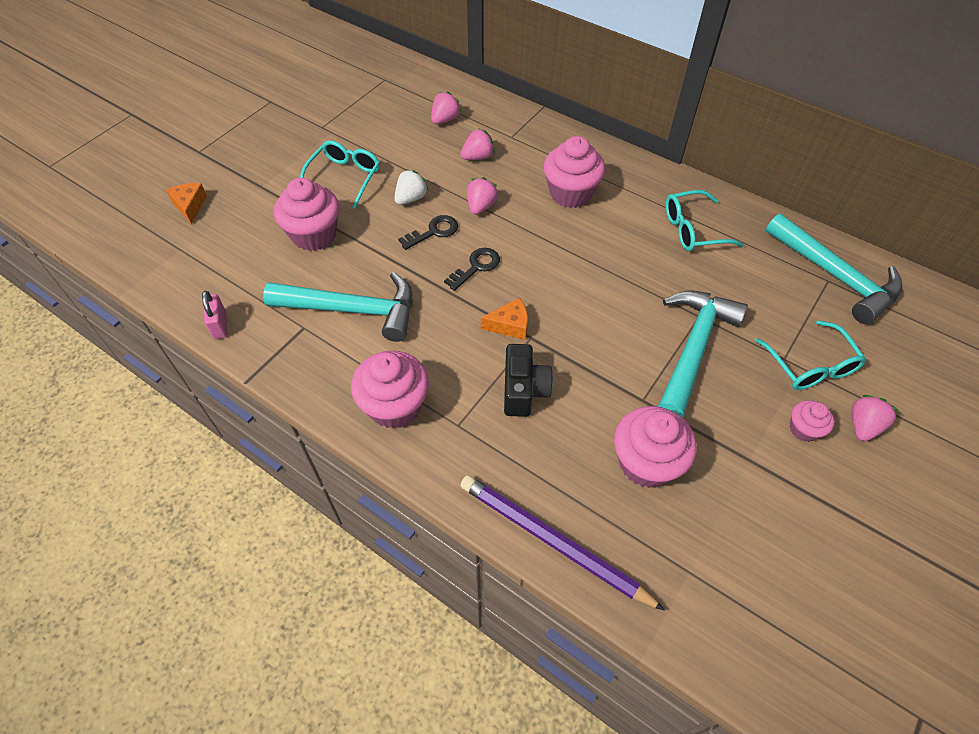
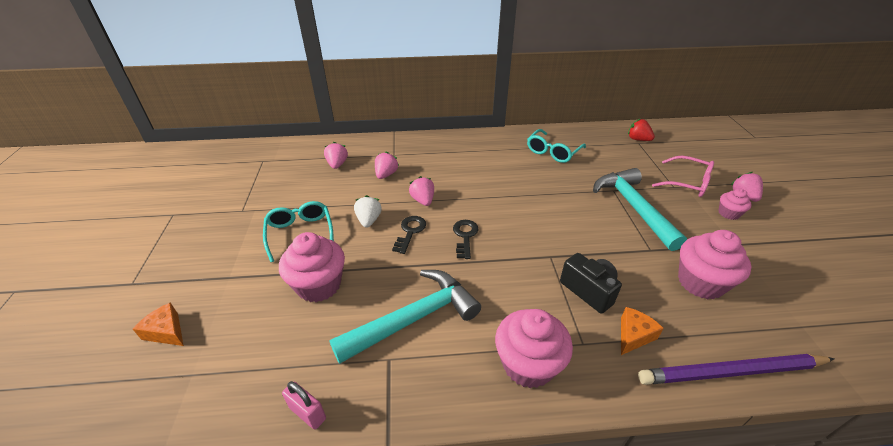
camera: 40 degrees left, 15 degrees down
(510, 325) = (530, 257): orange cheese -> orange cheese (633, 335)
(570, 193) = (467, 166): pink cupcake -> none
(810, 366) = (687, 183): turquoise glasses -> pink glasses
(834, 276) = (638, 139): turquoise hammer -> red strawberry

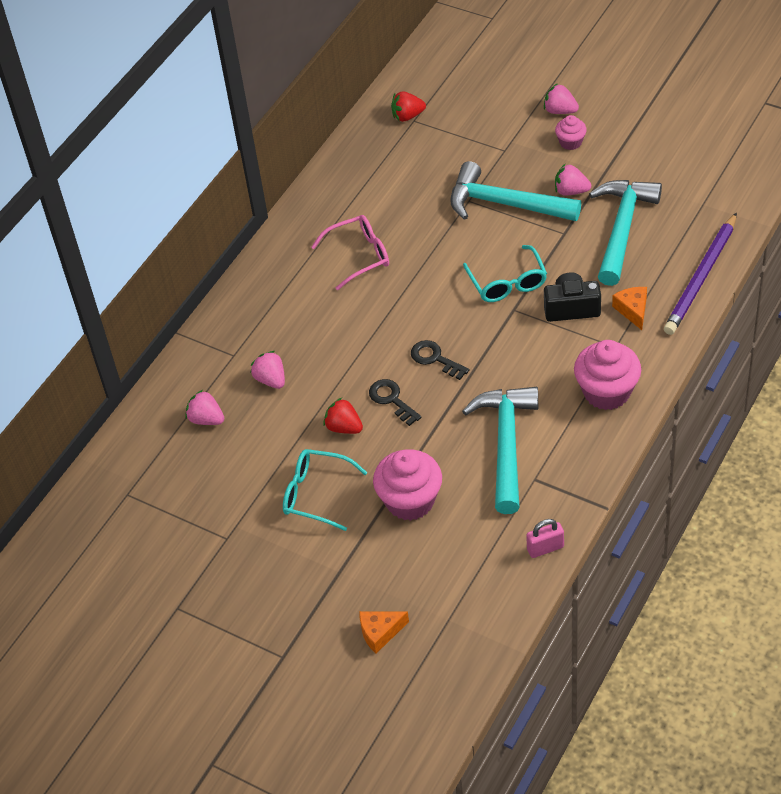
camera: 50 degrees left, 10 degrees up
(369, 220) = (344, 427): white strawberry -> red strawberry
(423, 200) = (349, 367): pink strawberry -> pink strawberry (571, 191)
(553, 152) = (363, 206): turquoise glasses -> turquoise glasses (507, 283)
(687, 183) = (509, 136): pink glasses -> pink glasses (359, 256)
(700, 282) = (622, 229): pink cupcake -> turquoise hammer

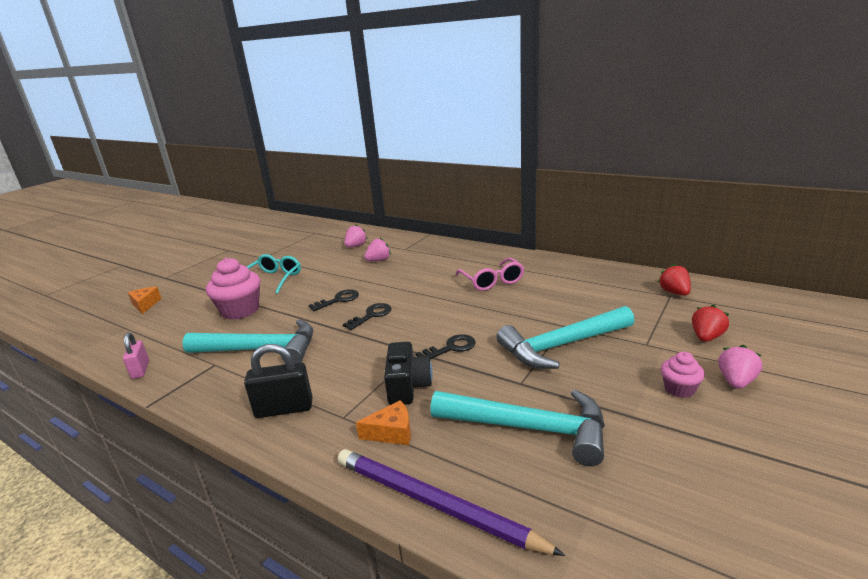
camera: 90 degrees right, 25 degrees down
(344, 427) = (323, 285): red strawberry -> red strawberry (706, 337)
(505, 204) = (562, 345): turquoise hammer -> turquoise hammer turned 135 degrees counterclockwise
(507, 283) = (451, 348): turquoise glasses -> black key
(571, 191) = (590, 388): pink strawberry -> none
(606, 392) = (284, 409): pink cupcake -> black padlock

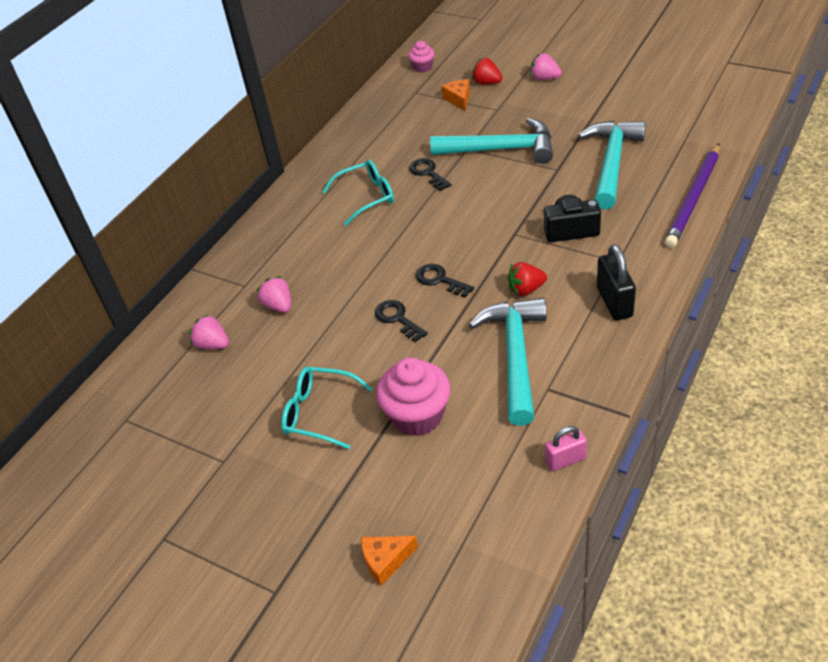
camera: 90 degrees left, 20 degrees up
(392, 432) = (631, 229): orange cheese -> orange cheese (458, 99)
(451, 348) = (507, 212): black key -> black key (428, 173)
(492, 281) = (366, 197): pink glasses -> turquoise glasses
(562, 345) = (501, 149): turquoise hammer -> turquoise hammer turned 60 degrees counterclockwise
(674, 292) = (410, 90): red strawberry -> red strawberry (526, 289)
(679, 389) = (556, 100): pink cupcake -> pink cupcake (423, 67)

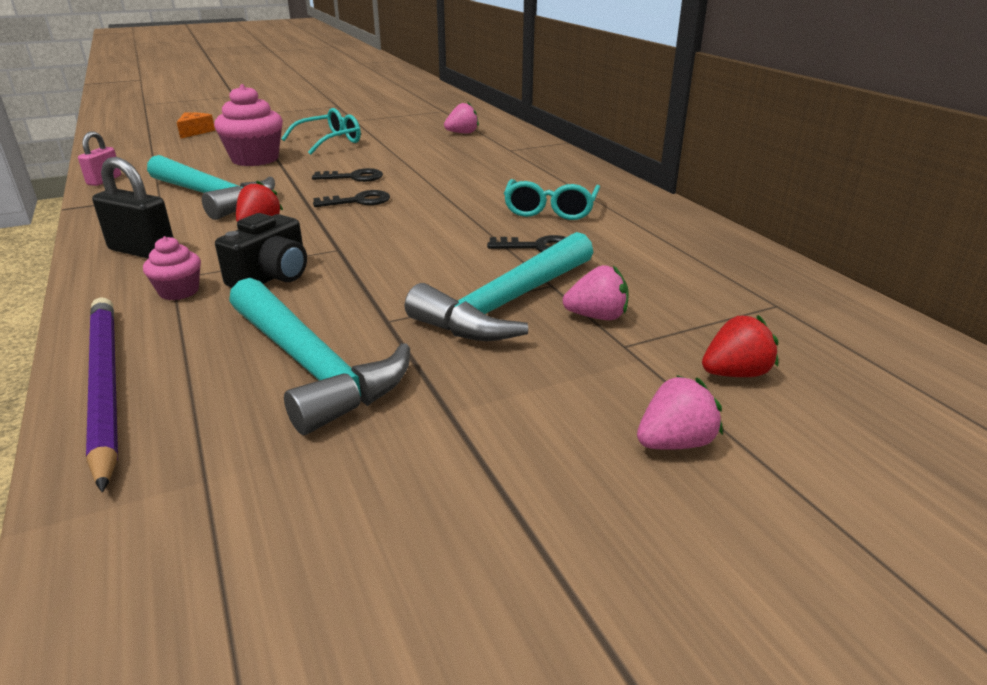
camera: 120 degrees right, 15 degrees down
(279, 306) = (461, 153): pink strawberry -> pink strawberry (597, 316)
(423, 67) = (872, 339): pink cupcake -> pink cupcake (179, 291)
(458, 99) = (705, 328): orange cheese -> none

